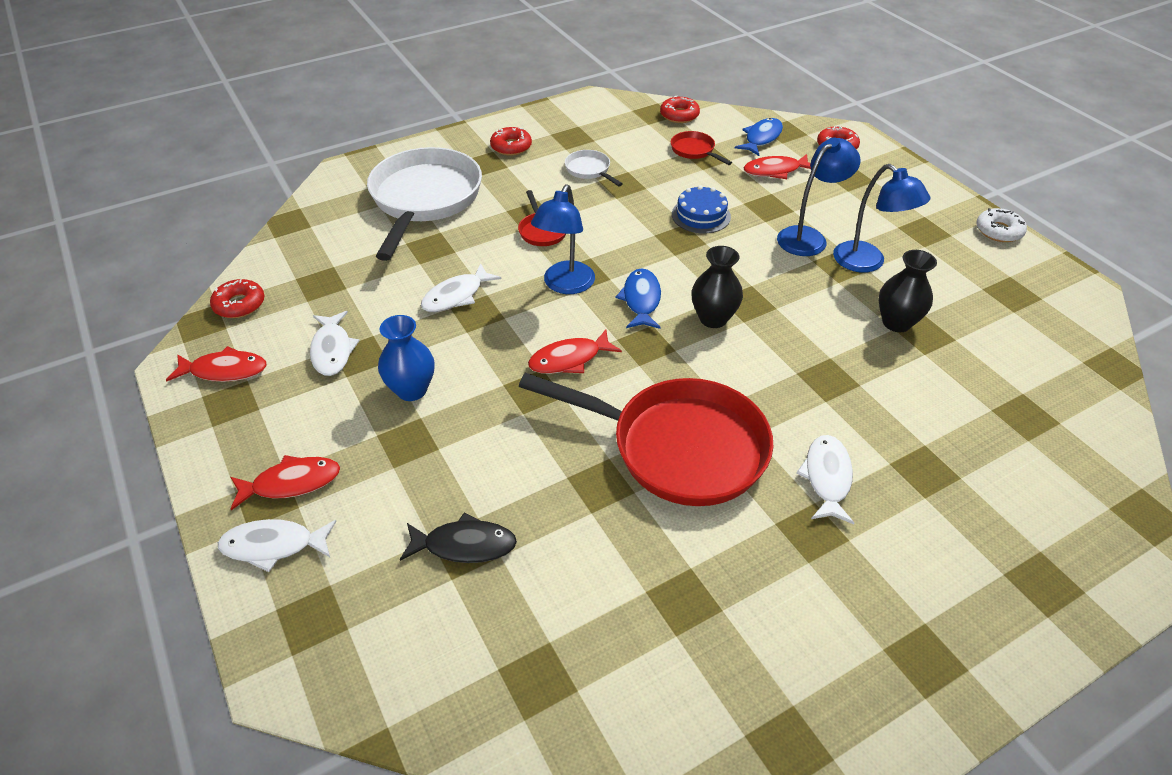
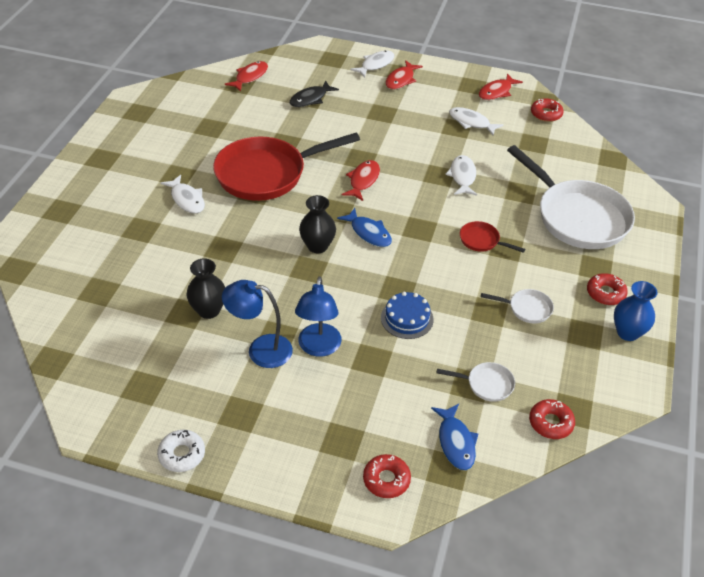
camera: 135 degrees right, 0 degrees up
(411, 390) = (411, 129): blue vase -> blue vase (627, 332)
(565, 285) = (419, 216): blue lamp -> none
(694, 151) = (486, 384): red pan -> white pan
(775, 171) = (404, 405): red fish -> red fish (250, 77)

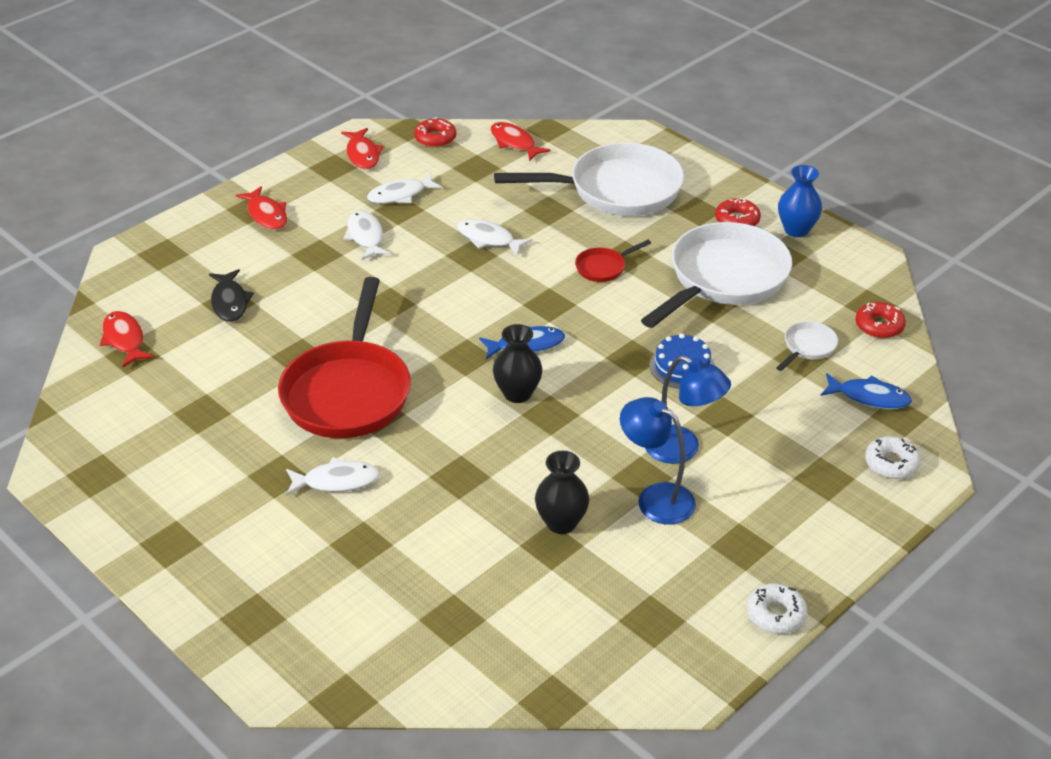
camera: 60 degrees left, 5 degrees down
(260, 350) = (655, 498): blue lamp -> blue lamp turned 90 degrees clockwise
(363, 180) = (431, 316): red fish -> red fish (514, 143)
(375, 65) = (214, 223): white fish -> white fish (365, 236)
(386, 480) = (891, 463): red donut -> white donut
(526, 309) = (723, 278): white pan -> white pan, size x2.38

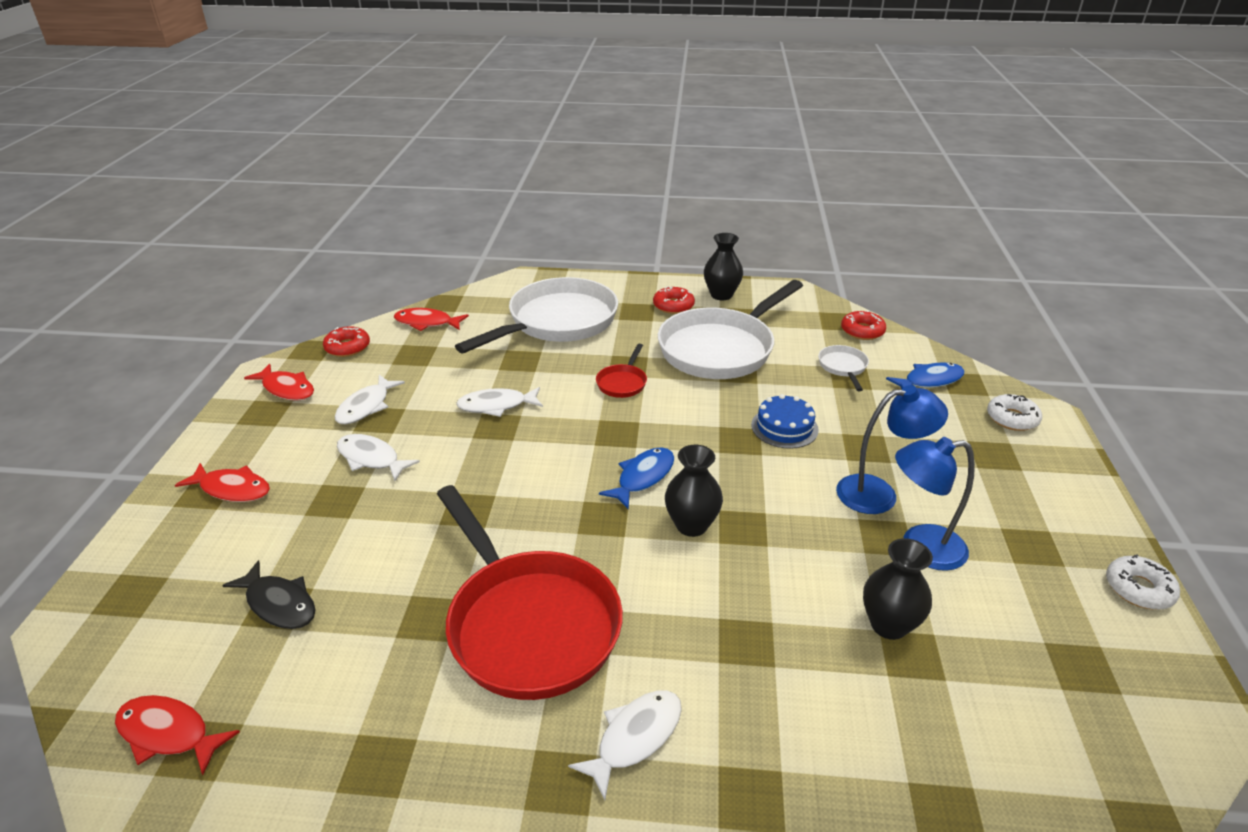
camera: 40 degrees left, 5 degrees down
(723, 278) = (721, 348): white pan -> white pan turned 135 degrees counterclockwise
(796, 230) = (721, 295): blue vase -> black vase

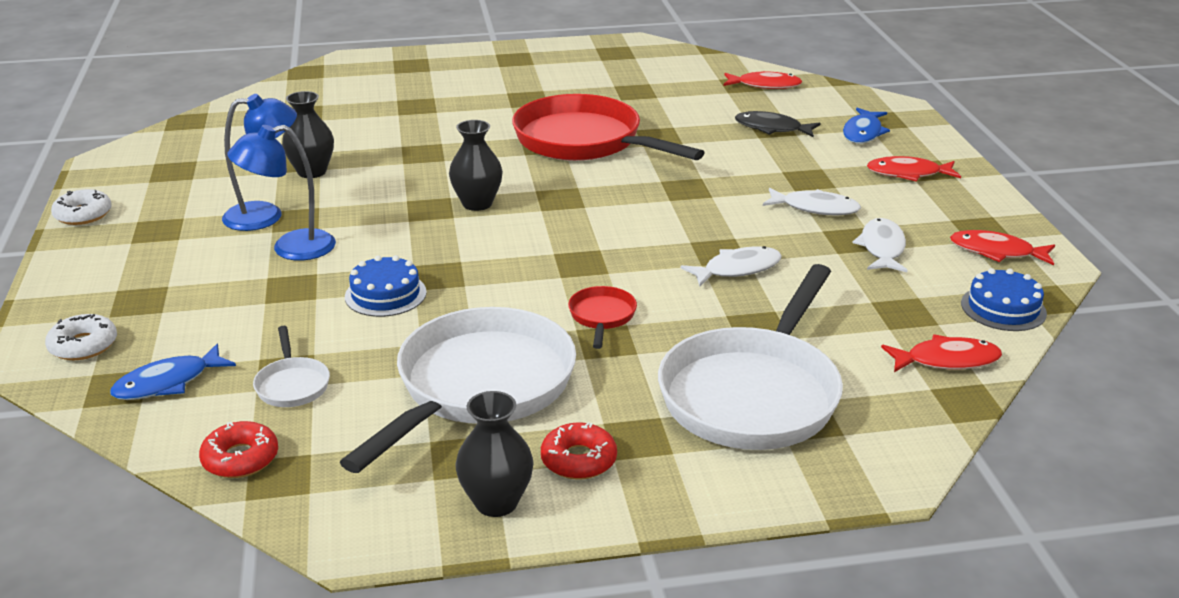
camera: 165 degrees right, 5 degrees down
(347, 347) = (1003, 308): red donut -> blue cake
(635, 738) = (489, 113): white fish -> none
(643, 477) = (535, 229): blue fish -> blue fish (863, 133)

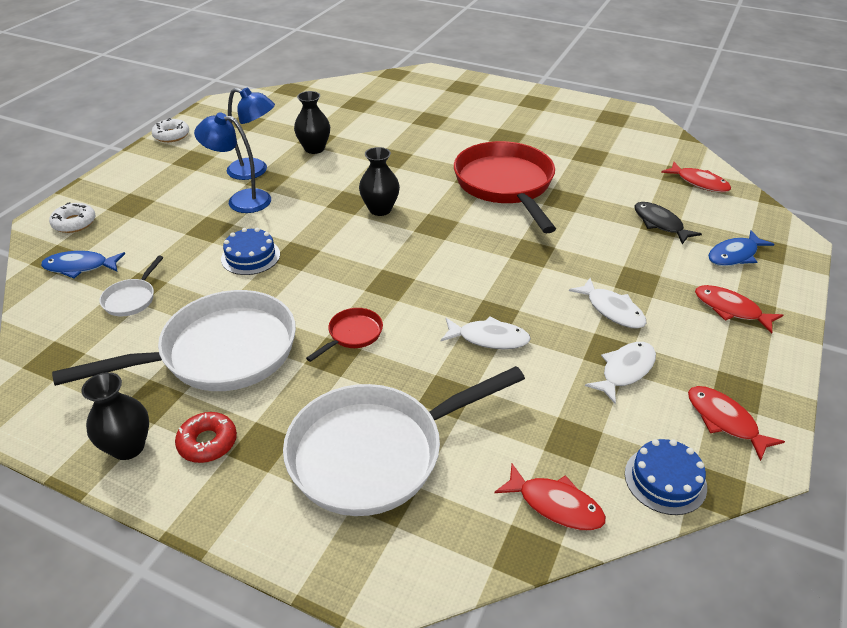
camera: 35 degrees right, 10 degrees up
(240, 458) = (51, 337): red donut -> none

